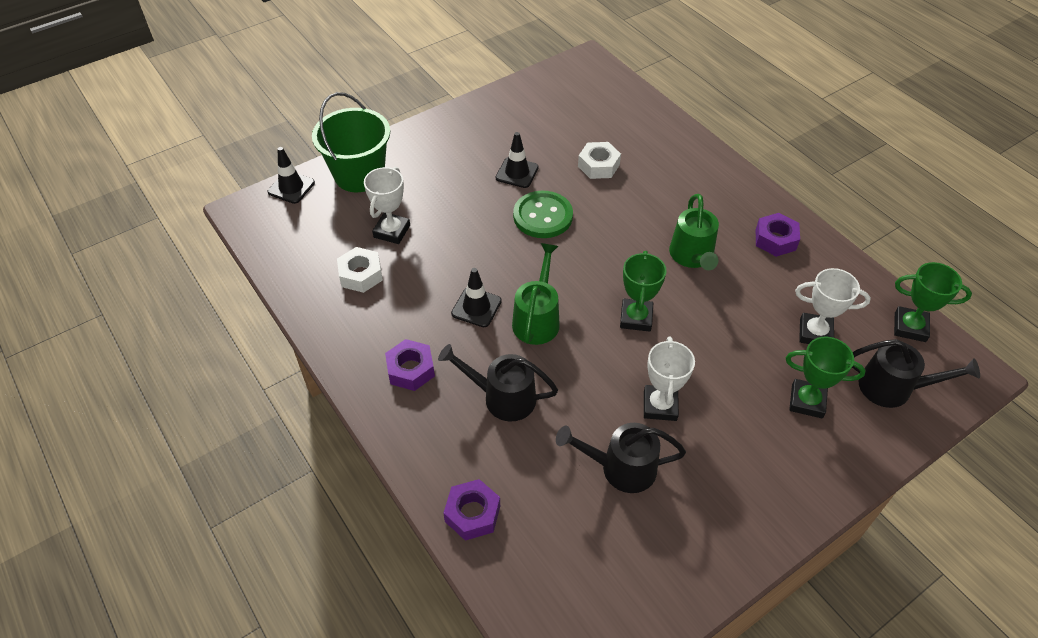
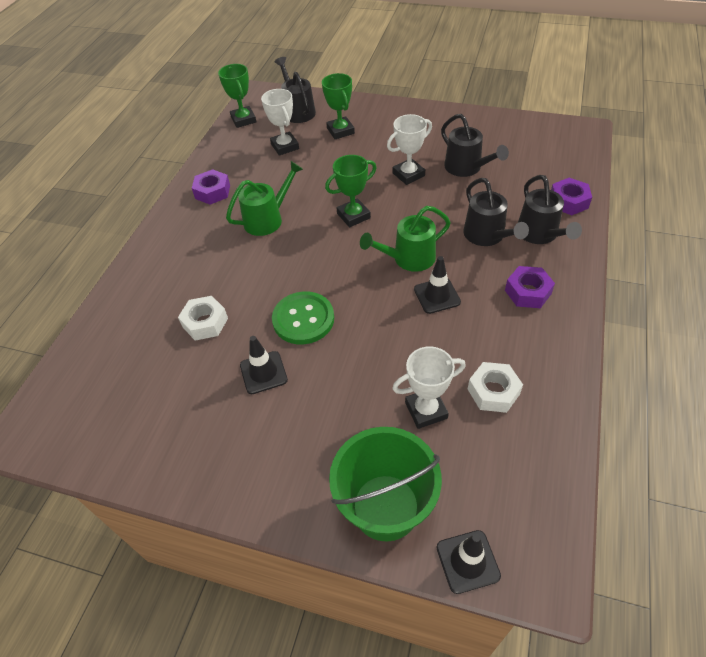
camera: 125 degrees left, 0 degrees up
(458, 441) = (540, 234): none -> black watering can

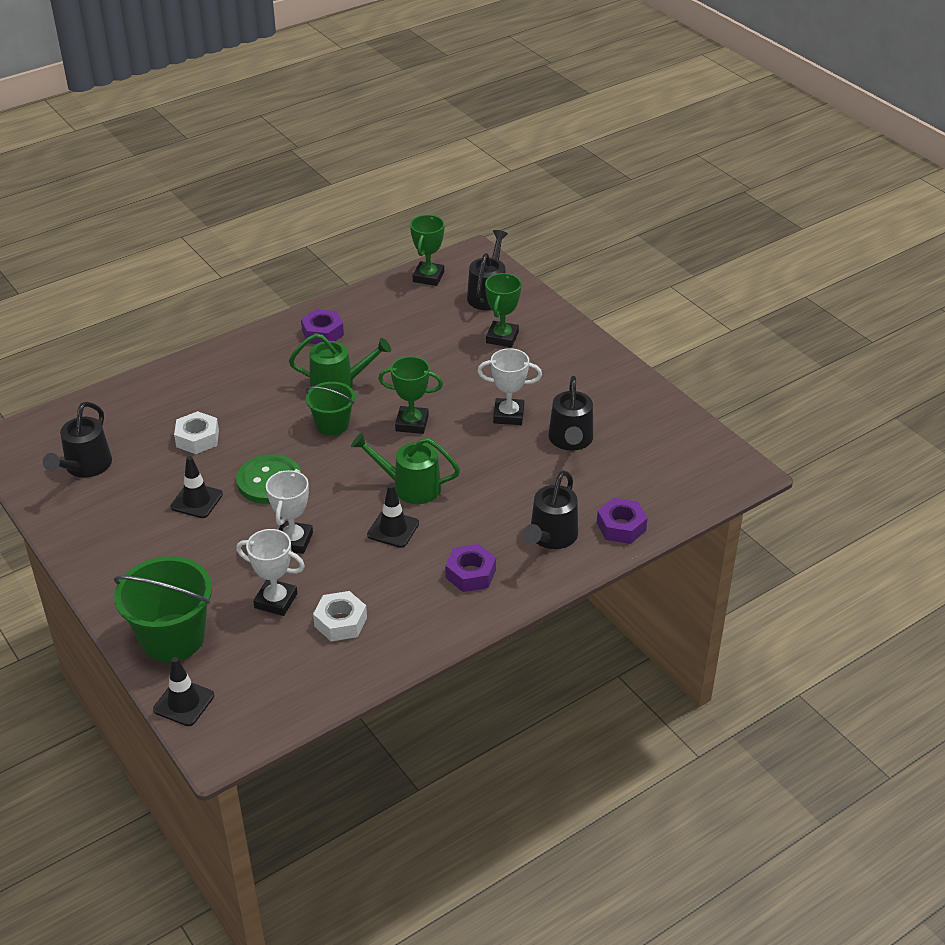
camera: 35 degrees right, 10 degrees down
(285, 146) = (433, 325): white trophy -> white trophy (293, 541)
(298, 249) = (332, 424): none -> green bucket
(487, 236) = (502, 510): black watering can -> black watering can (85, 467)

